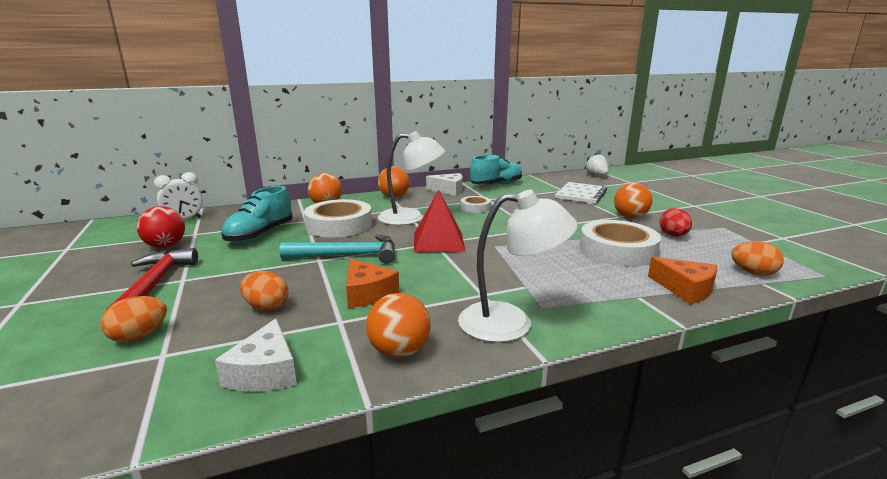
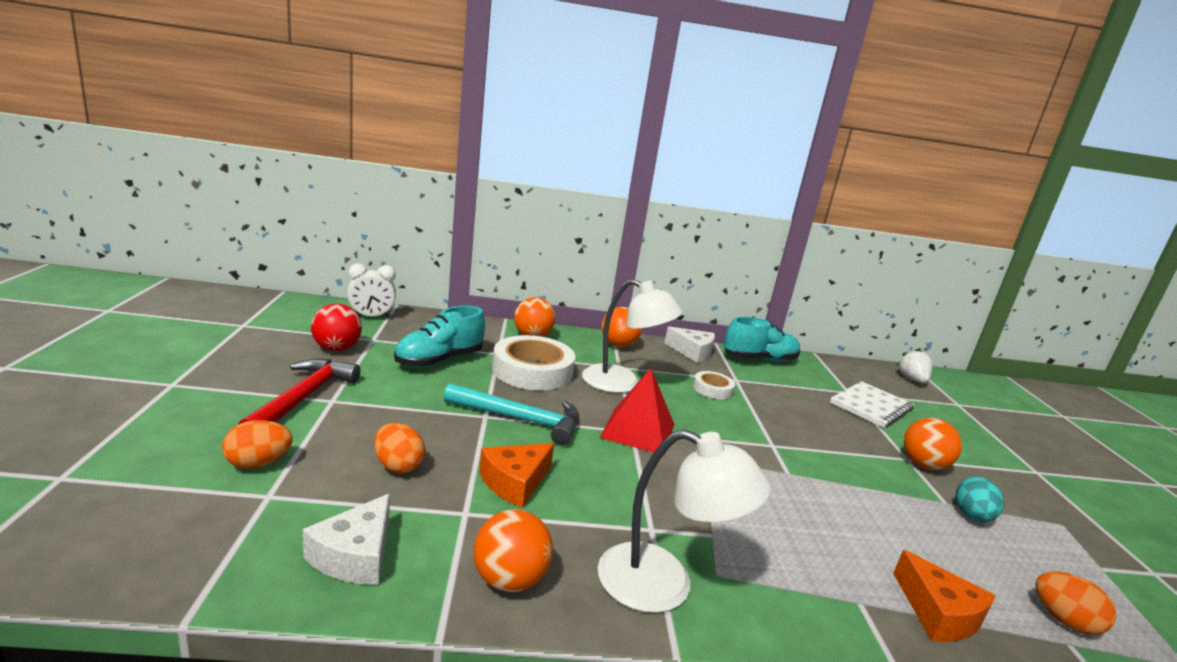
camera: 15 degrees right, 0 degrees up
(367, 293) = (515, 482): orange cheese -> orange cheese turned 60 degrees clockwise
(617, 250) = (872, 516): white tape -> none
(673, 236) = (972, 516): red egg -> turquoise egg

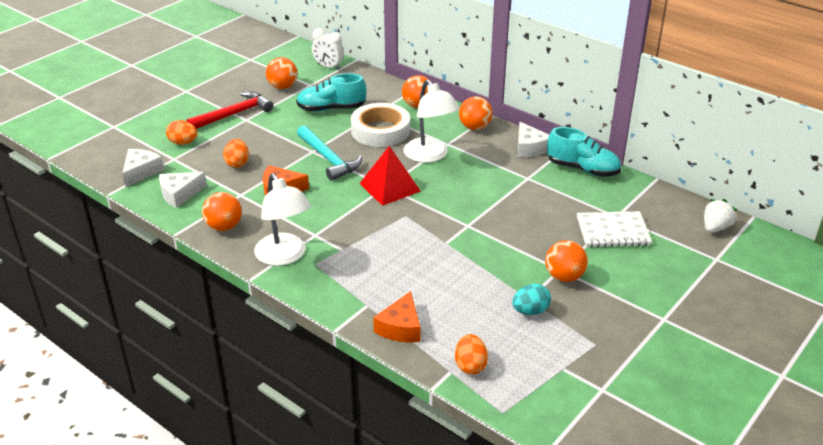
camera: 45 degrees right, 15 degrees up
(221, 543) = (141, 172): none -> white cheese
(336, 348) = (282, 87): red ball -> orange ball
(712, 389) = (493, 179): white tape -> none

